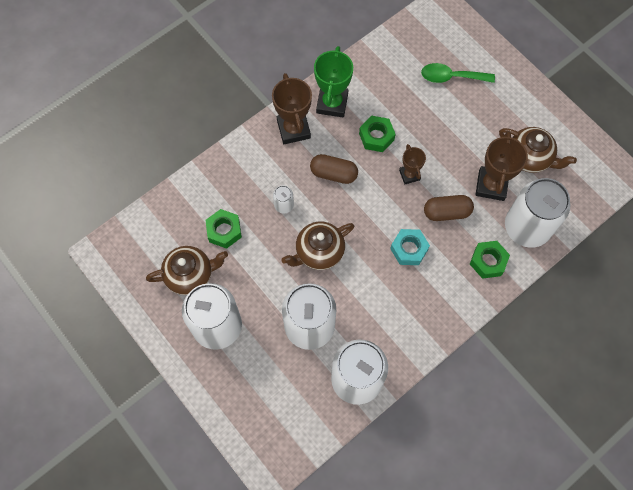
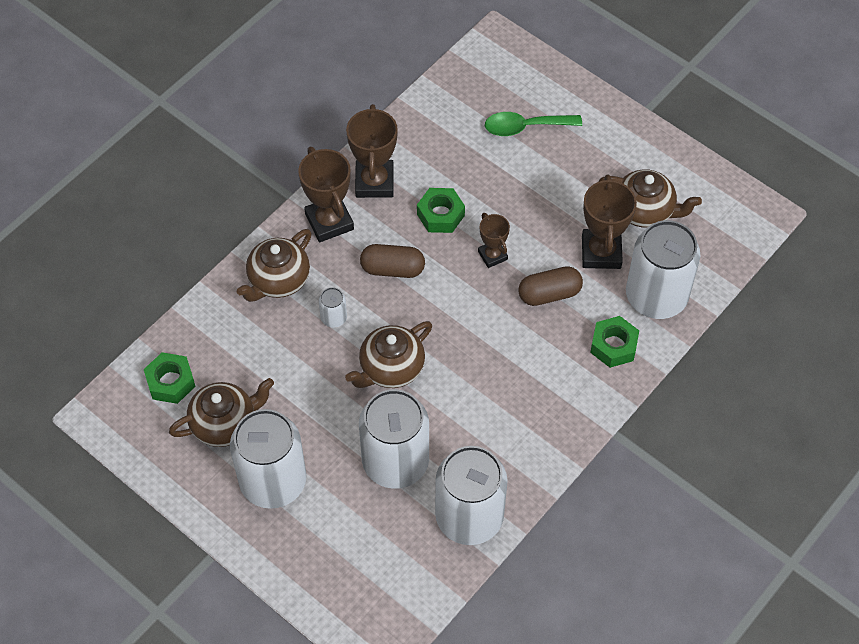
camera: 10 degrees left, 10 degrees down
(224, 231) = (260, 362): green nut -> green nut (171, 382)
(248, 169) = (278, 280): none -> brown teapot
(332, 103) = (374, 182): green trophy -> brown trophy
(409, 249) = (508, 347): turquoise nut -> none

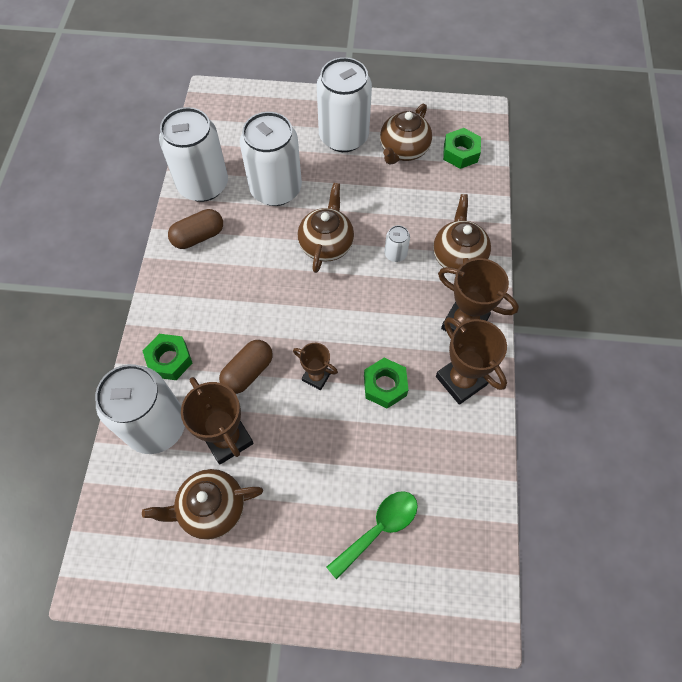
camera: 145 degrees right, 5 degrees up
(392, 269) = (385, 316): brown capsule -> brown capsule (198, 236)

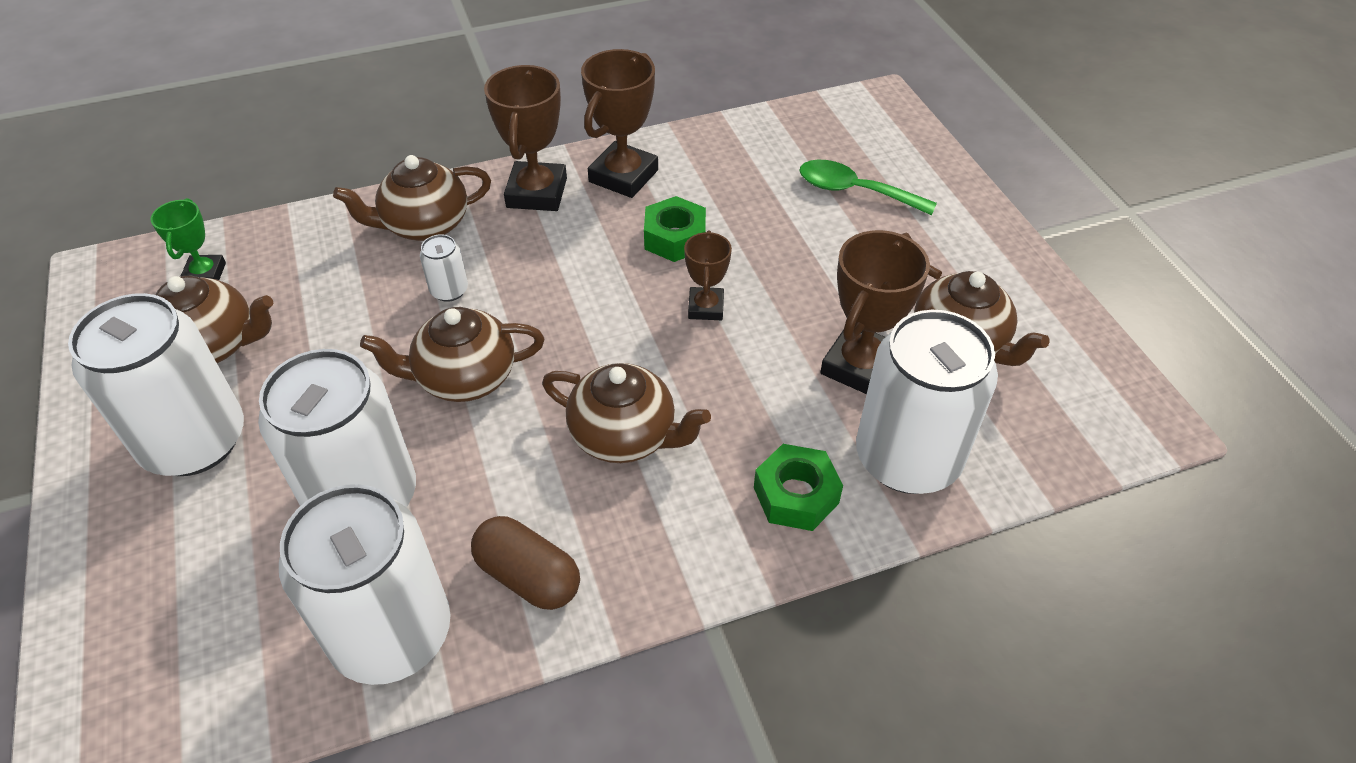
camera: 115 degrees left, 15 degrees down
(248, 372) = (749, 385): brown capsule -> none
(249, 300) = (625, 436): none -> brown teapot
(460, 153) = (205, 274): green nut -> green trophy

